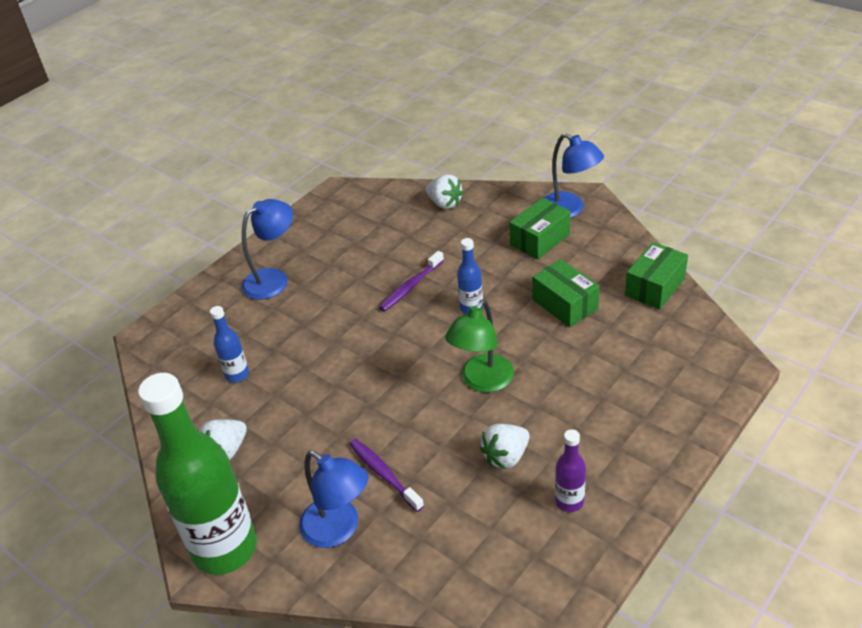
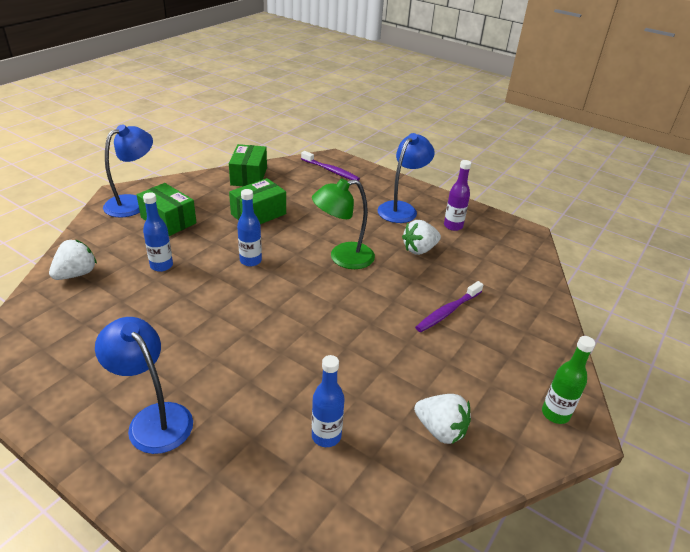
camera: 100 degrees left, 5 degrees down
(225, 548) = (555, 414): green bottle -> green bottle, size x0.44
(339, 529) = (509, 336): blue lamp -> blue lamp (401, 209)
(411, 286) = (208, 298): purple toothbrush -> purple toothbrush (330, 170)
(459, 249) = (161, 266): none -> blue bottle
(482, 381) = (343, 258): green lamp -> green lamp turned 135 degrees clockwise
(506, 457) = (419, 249): white strawberry -> white strawberry turned 105 degrees clockwise
(655, 287) = (249, 176): green box -> green box turned 60 degrees clockwise

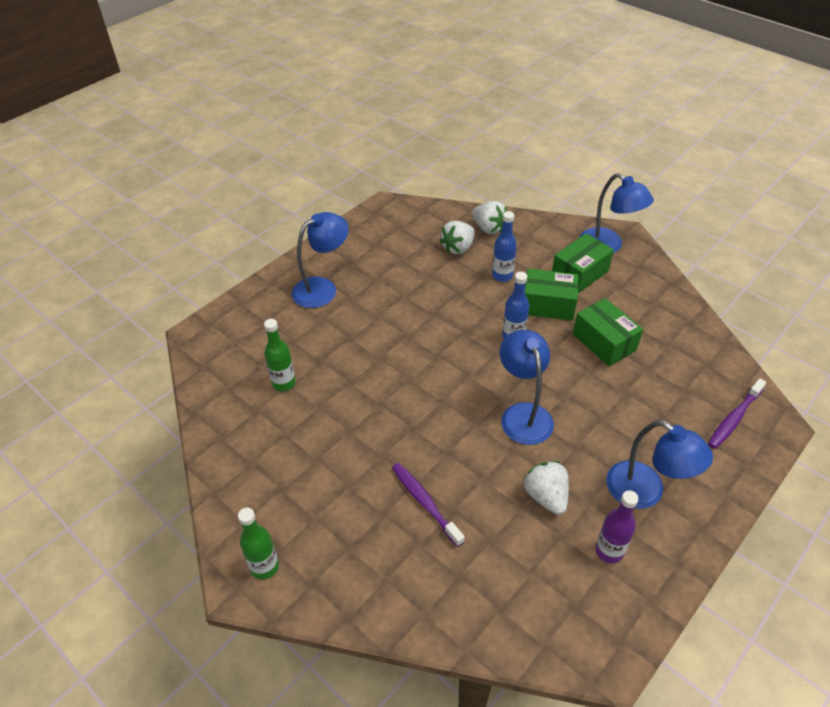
camera: 100 degrees right, 10 degrees up
(249, 176) = (691, 333): green box -> green box (548, 305)
(326, 436) = (284, 383): blue bottle -> green bottle
(343, 258) = (523, 414): green lamp -> blue lamp
(440, 430) = (270, 462): white strawberry -> white strawberry (458, 248)

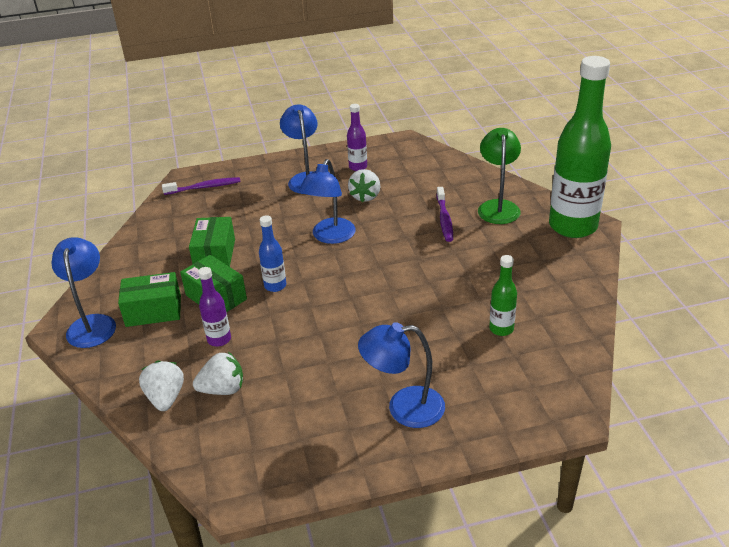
camera: 145 degrees left, 10 degrees down
(264, 567) = (572, 226): green bottle -> green bottle, size x2.29
(374, 560) = (498, 207): none -> green lamp
(502, 276) = (219, 339): blue bottle -> purple bottle

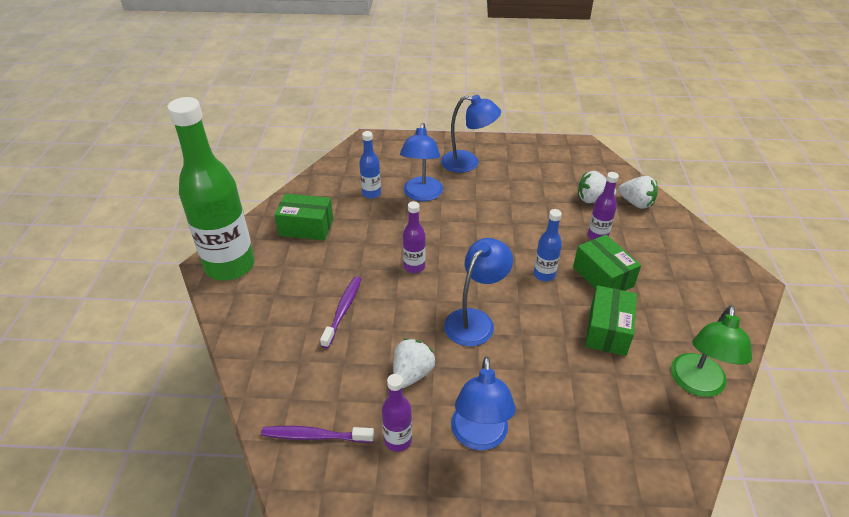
camera: 165 degrees left, 5 degrees up
(92, 324) = (721, 278): blue lamp -> blue lamp (422, 195)
(153, 311) = (663, 277): green box -> green box (306, 227)
(165, 398) = (636, 203): white strawberry -> white strawberry turned 60 degrees counterclockwise
(204, 187) = (633, 466): purple toothbrush -> purple toothbrush (315, 436)
(404, 264) = (414, 267): none -> purple bottle
(498, 207) = (276, 311): green lamp -> green lamp (697, 384)
(501, 329) = (371, 193): green bottle -> blue bottle

